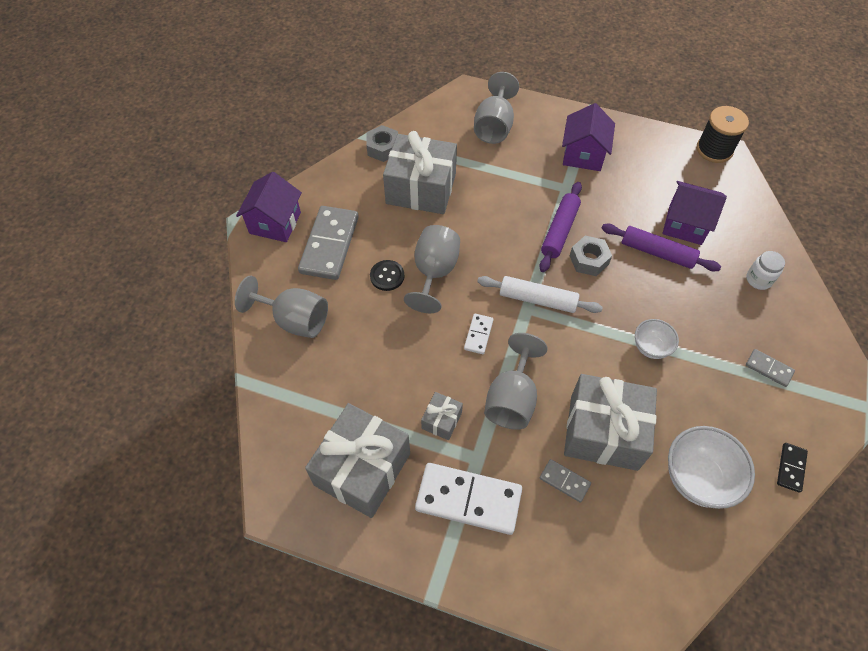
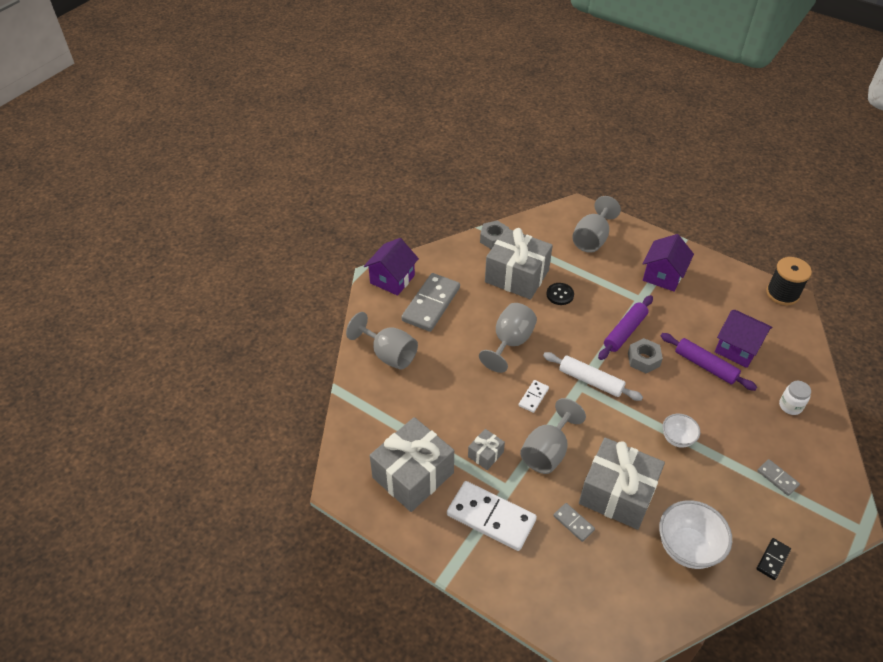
camera: 15 degrees right, 10 degrees down
(387, 276) = (471, 337): black button -> black button (560, 294)

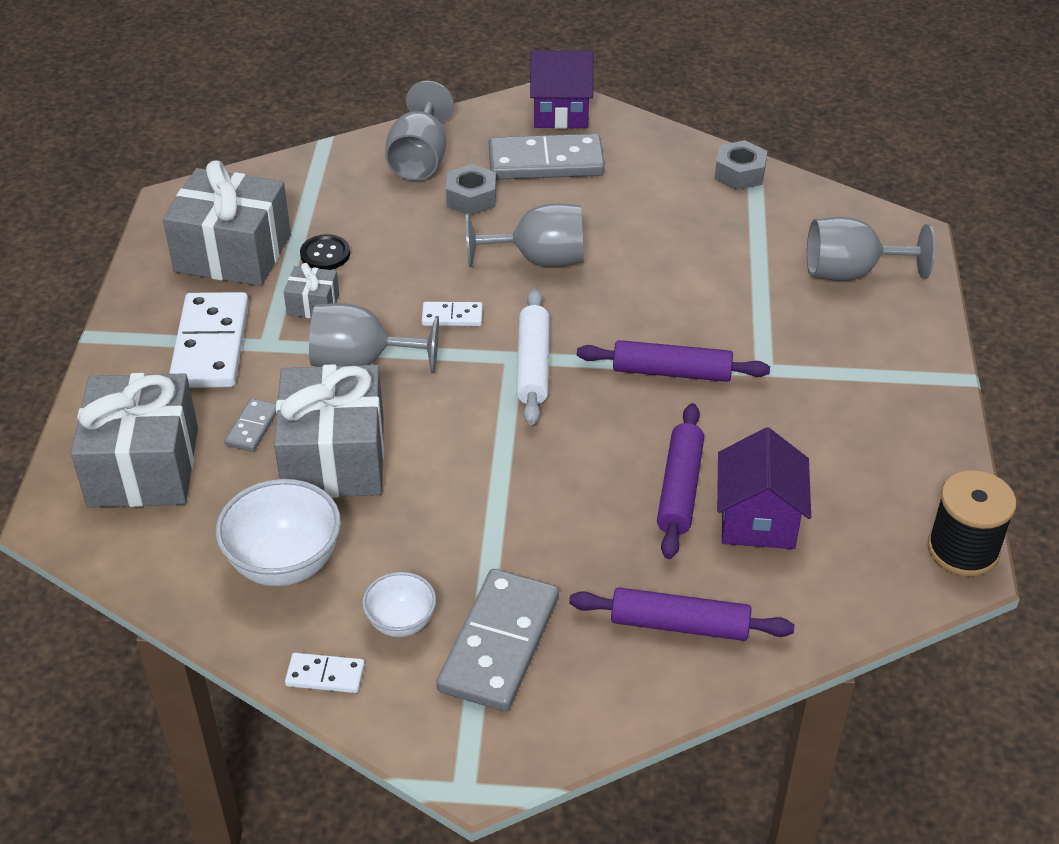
camera: 60 degrees right, 5 degrees down
(517, 276) = (683, 222): grey gift -> grey gift (144, 466)
(560, 294) = (686, 277): black button -> black button (325, 254)
(643, 359) = (629, 410): grey nut -> grey nut (471, 198)
(663, 275) = (848, 380): purple house -> none
(677, 439) = (491, 496): white bowl -> white bowl (401, 622)
(772, 559) = (325, 675): black domino -> white domino
(777, 478) = (499, 643): grey domino -> grey domino, size x2.10
(790, 406) = (679, 625): white jar -> purple rolling pin

